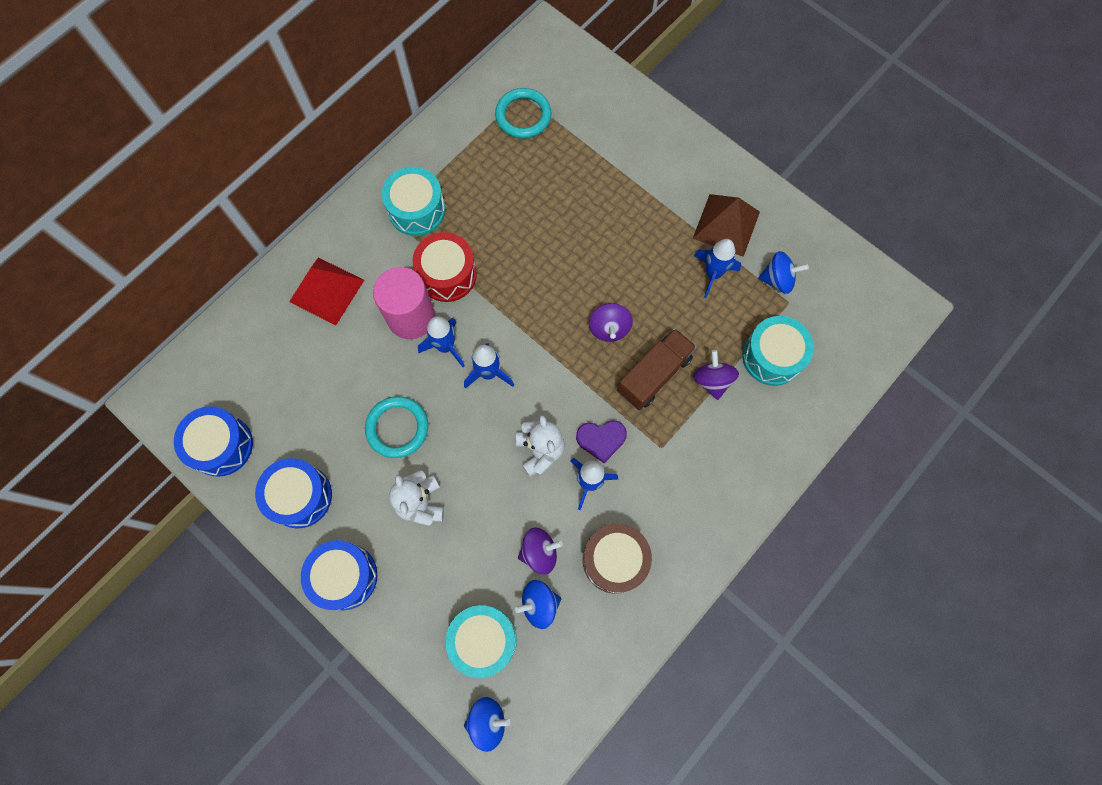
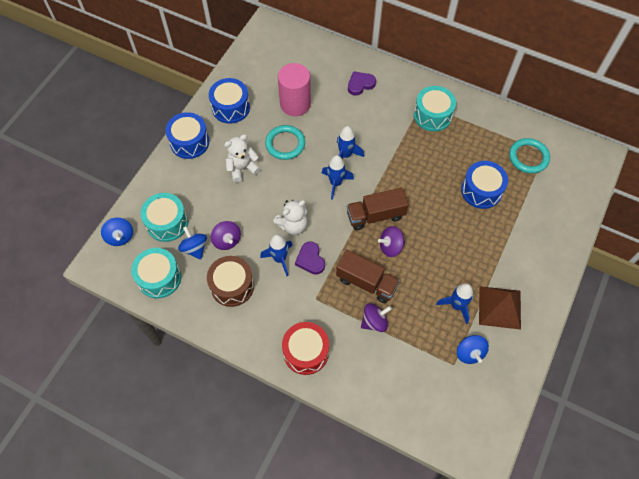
camera: 75 degrees right, 10 degrees down
(221, 445) = (250, 63): blue drum -> blue drum (481, 190)
(327, 291) = (360, 84): red pyramid -> purple heart
(411, 317) = (358, 132): pink cylinder -> pink cylinder (295, 104)
(447, 274) = (394, 143): red drum -> red drum (306, 352)
(556, 334) = (375, 215): none -> brown truck
(772, 356) = (406, 360): turquoise drum -> turquoise drum (159, 278)

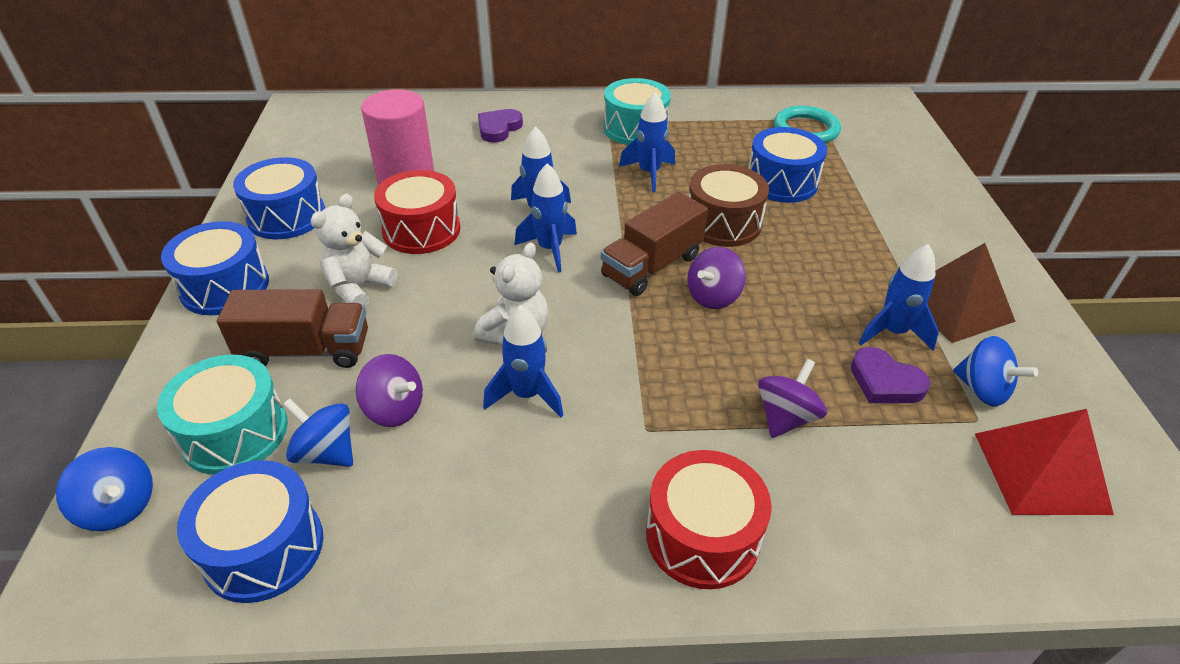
camera: 30 degrees left, 20 degrees down
(159, 278) = (263, 548): turquoise drum -> blue drum
(232, 286) = (455, 485): brown drum -> brown drum (723, 223)
(285, 144) = (421, 230): turquoise ring -> red drum
(310, 259) = (588, 371): purple heart -> purple heart (885, 382)
(366, 282) = (718, 363): brown truck -> brown truck (306, 350)
(416, 153) = (649, 173): none -> blue rocket
(457, 398) = (1041, 472): none -> red pyramid

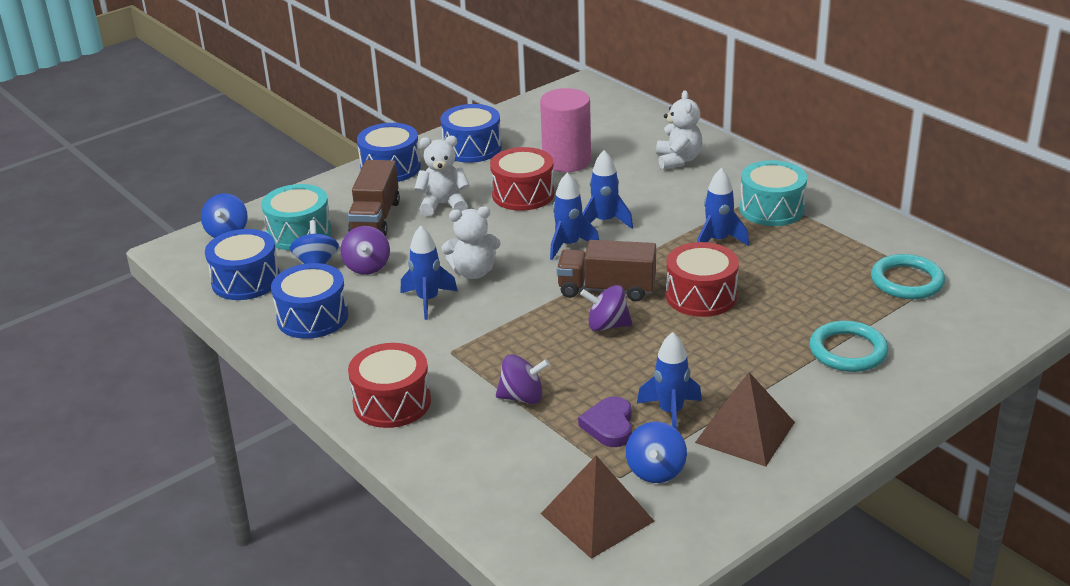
camera: 55 degrees right, 10 degrees down
(306, 350) = (375, 218): brown truck -> brown truck turned 45 degrees clockwise
(499, 128) = (678, 160): purple heart -> white teddy bear
(723, 223) = (701, 296): brown drum -> red drum
(781, 182) = (800, 299): blue drum -> blue drum (312, 317)
(876, 198) = (848, 351): none -> turquoise ring
(1041, 472) = (597, 517): red pyramid -> brown pyramid

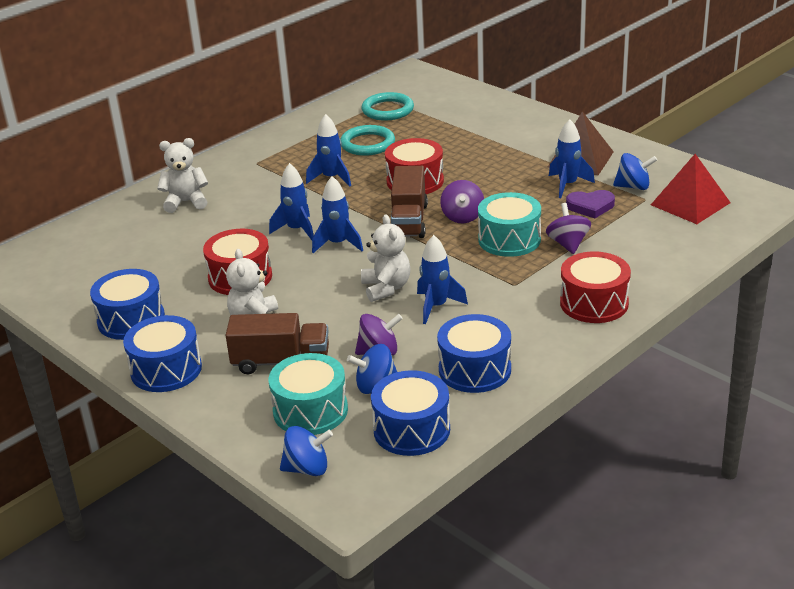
camera: 95 degrees left, 0 degrees up
(566, 161) = (174, 259): pink cylinder -> none
(597, 517) = (690, 203): brown pyramid -> red pyramid
(771, 209) = (281, 158): turquoise drum -> turquoise drum (509, 239)
(848, 351) = (478, 128): turquoise ring -> turquoise ring (367, 144)

